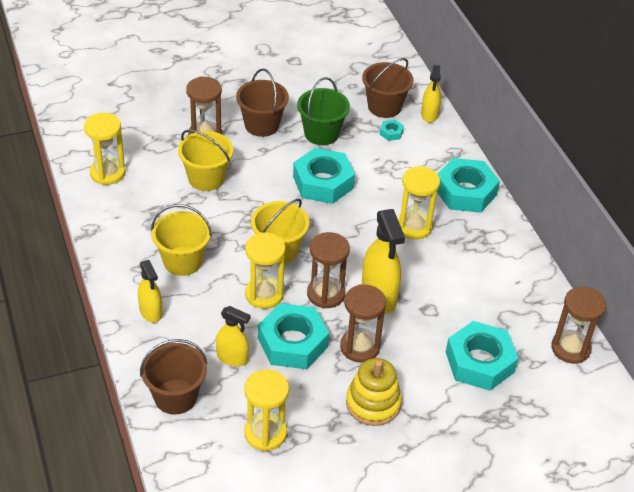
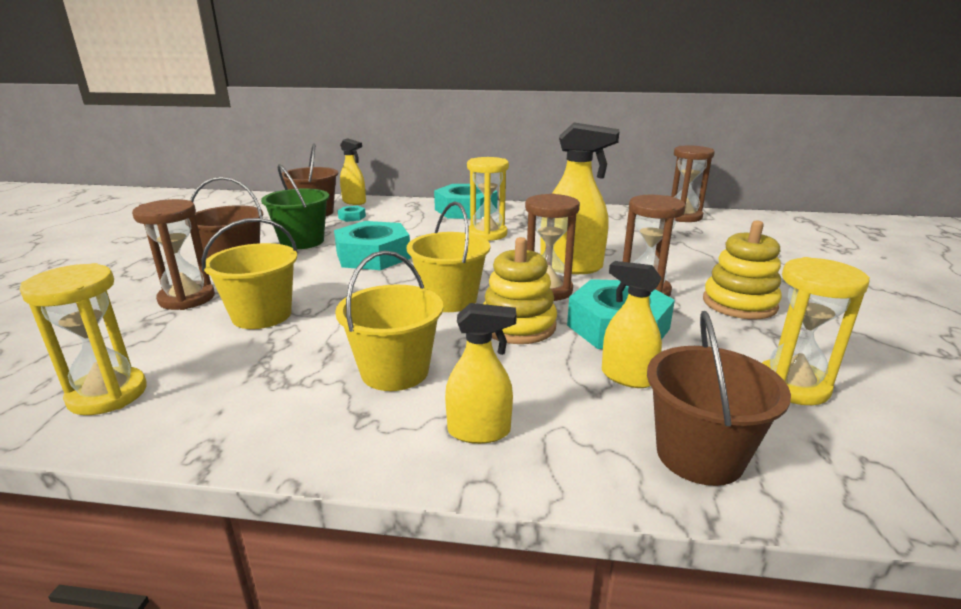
camera: 60 degrees left, 20 degrees down
(232, 358) = (627, 377): yellow spray bottle -> yellow spray bottle turned 105 degrees counterclockwise
(264, 294) = (518, 326): yellow hourglass -> yellow stacking toy
(480, 362) = (688, 247): turquoise nut -> none

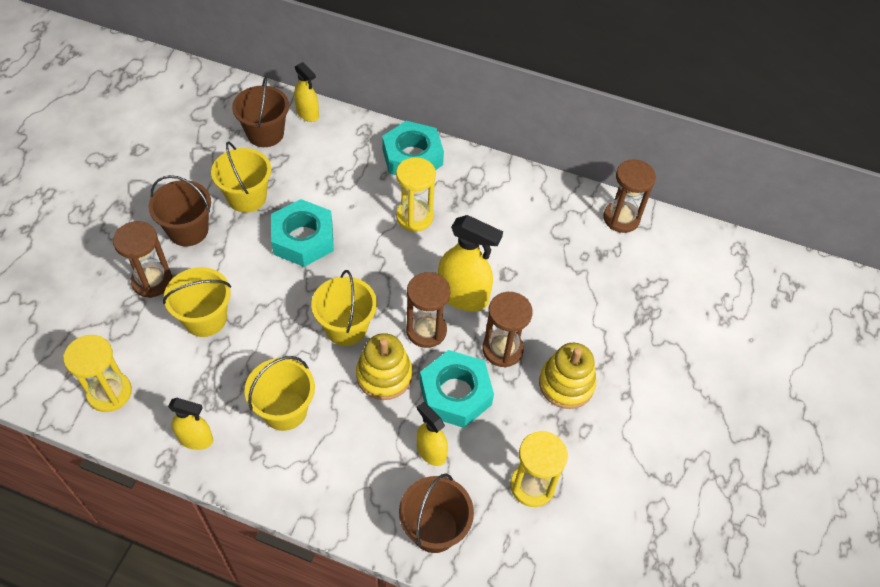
camera: 10 degrees right, 30 degrees up
(302, 241) = (247, 197): green bucket -> yellow bucket
(352, 217) = (299, 152): turquoise nut -> none
(479, 431) = (319, 480): yellow spray bottle -> yellow spray bottle (196, 439)

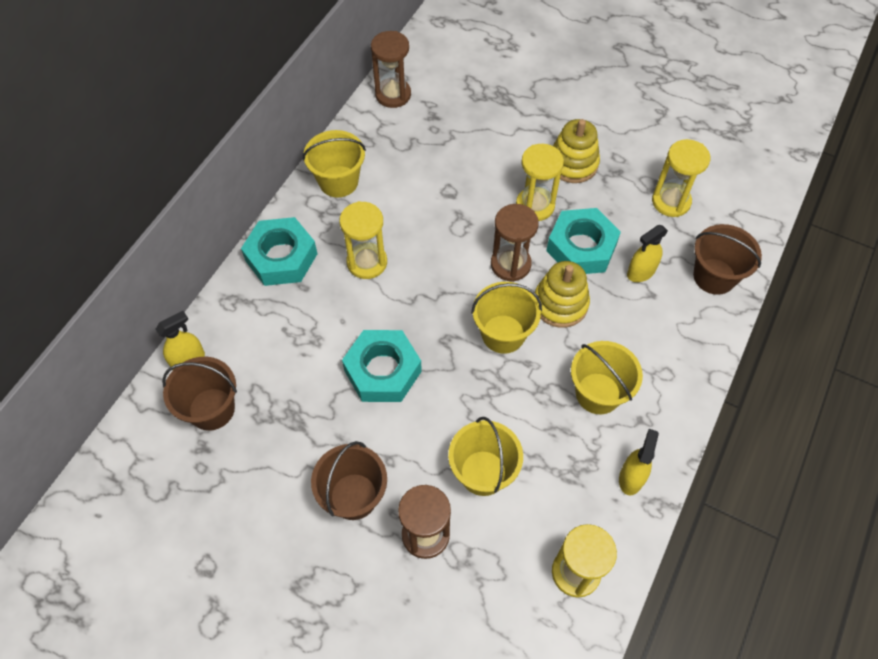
camera: 80 degrees left, 5 degrees up
(247, 197) = (312, 430): yellow bucket -> yellow bucket (338, 181)
(463, 296) = (472, 230): yellow spray bottle -> none
(502, 349) = (535, 205): brown hourglass -> yellow hourglass

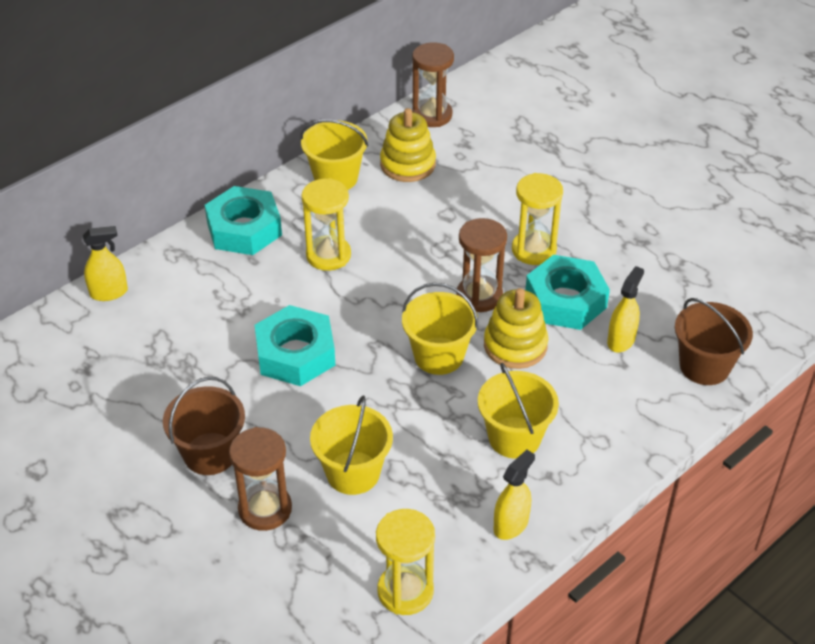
camera: 20 degrees right, 15 degrees down
(211, 409) = (110, 339): brown bucket -> none
(573, 164) = (596, 222): yellow stacking toy -> yellow stacking toy (408, 164)
(641, 272) = (621, 340): yellow spray bottle -> yellow spray bottle turned 135 degrees clockwise
(671, 201) = (690, 284): yellow hourglass -> none

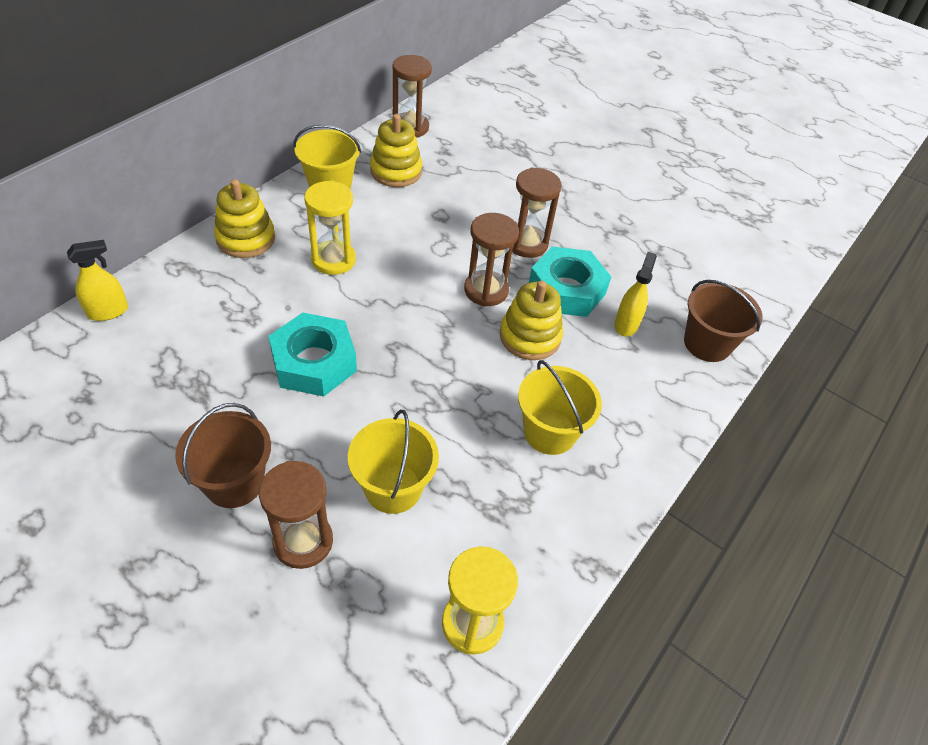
camera: 15 degrees left, 5 degrees up
(244, 229) = (246, 238): turquoise nut -> yellow stacking toy
(438, 356) = (458, 353): yellow bucket -> none
(511, 525) = (567, 529): yellow spray bottle -> none
(534, 250) = (527, 244): yellow hourglass -> brown hourglass

